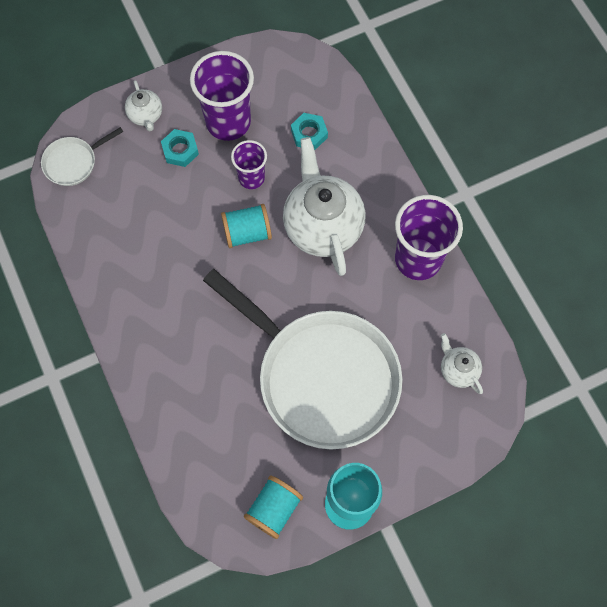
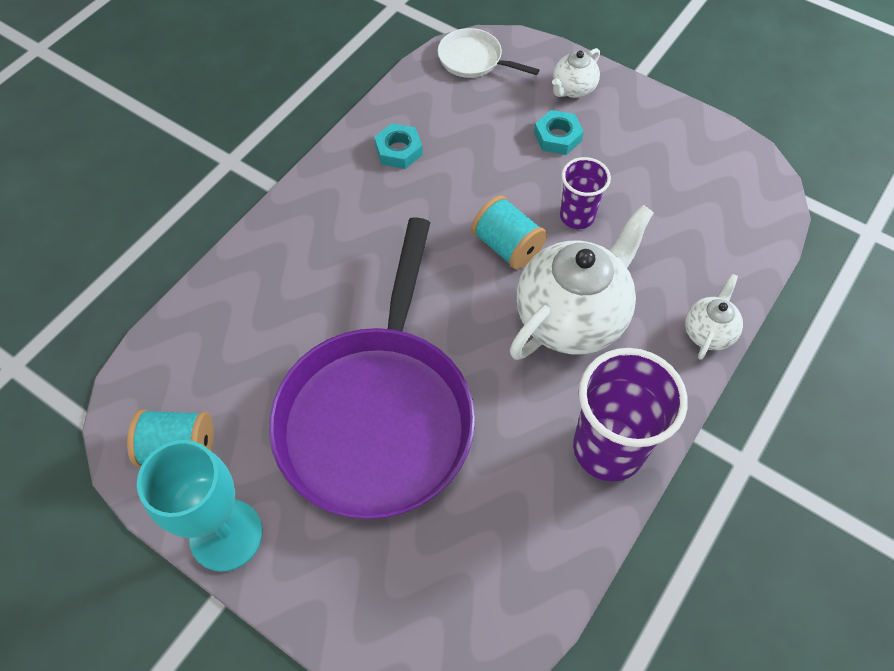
camera: 60 degrees right, 10 degrees down
(228, 122) = (626, 161): purple cup -> none
(309, 134) = (677, 244): turquoise nut -> turquoise nut (398, 150)
(321, 376) = (378, 415): white pan -> purple pan
(458, 370) = (486, 582): white teapot -> white teapot (708, 332)

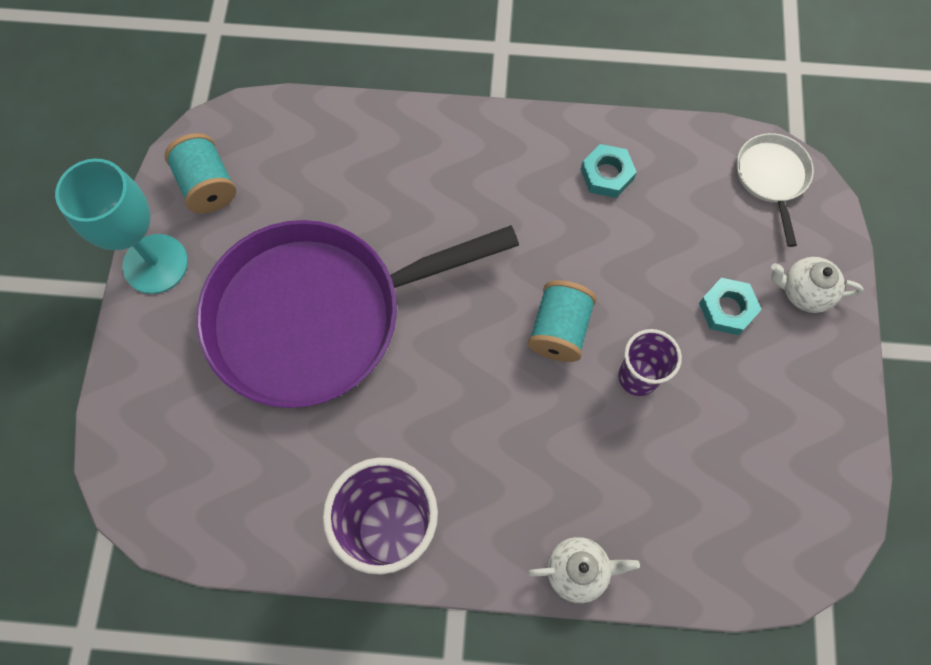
camera: 60 degrees right, 10 degrees up
(572, 317) = (514, 430): white teapot -> none

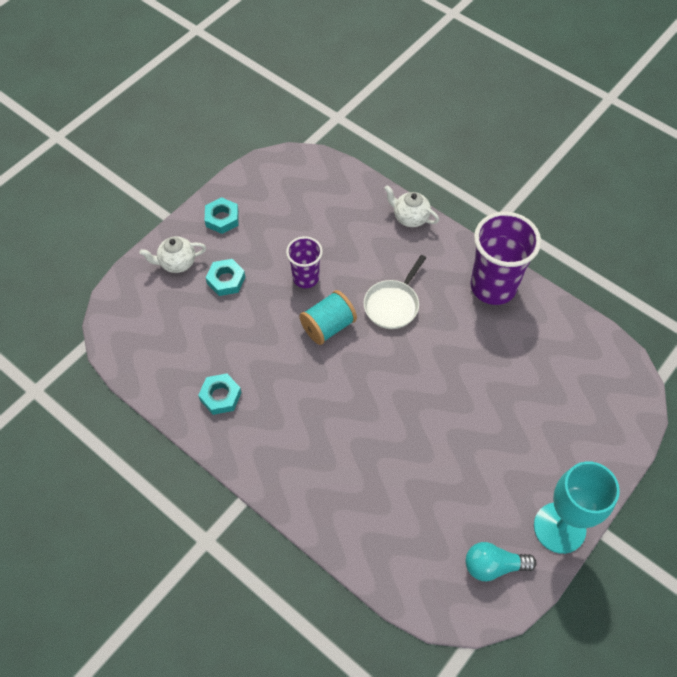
camera: 145 degrees left, 10 degrees down
(208, 186) = (493, 565): turquoise spool -> turquoise light bulb
(318, 316) = (467, 423): purple pan -> none
(771, 178) = (127, 330): white pan -> white pan (393, 304)
(803, 292) = (177, 263): white teapot -> white teapot turned 120 degrees clockwise
(814, 391) = (222, 218): none -> turquoise nut

